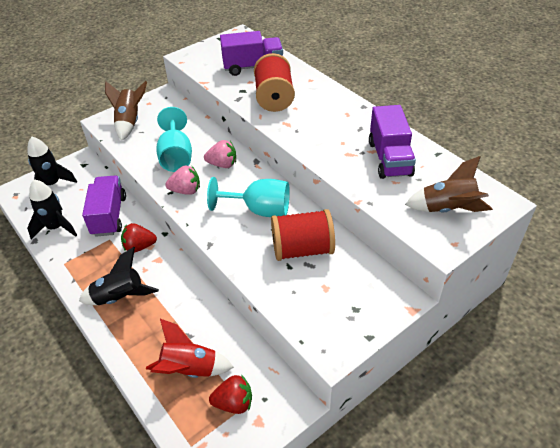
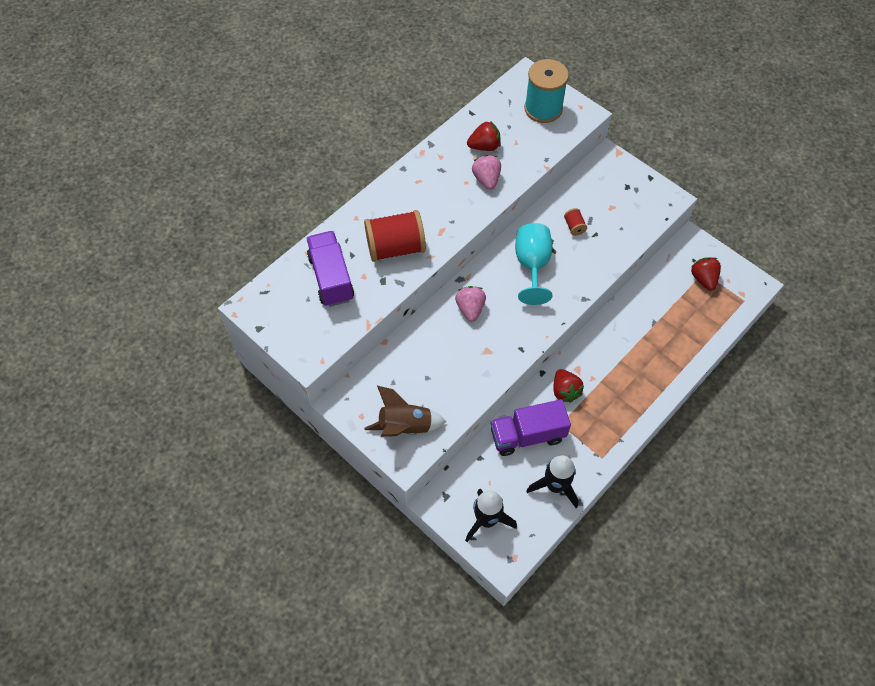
camera: 100 degrees left, 15 degrees up
(120, 297) = (630, 390): black rocket -> none
(176, 156) = (463, 357): turquoise goblet -> none
(186, 191) = (517, 334): pink strawberry -> pink strawberry (486, 179)
(189, 369) = (685, 315): red rocket -> none
(302, 249) = (574, 226): red spool -> red spool, size x0.43
(389, 158) = (484, 146): purple truck -> red strawberry
(448, 209) = (543, 109): brown rocket -> turquoise spool

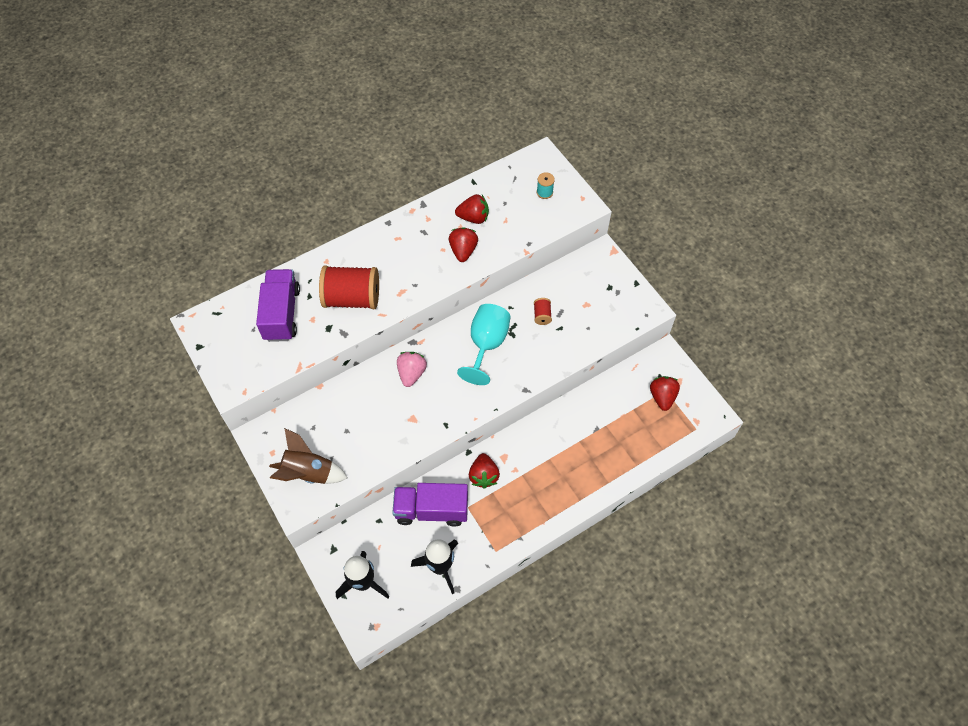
camera: 15 degrees right, 0 degrees up
(486, 179) = (463, 251): pink strawberry -> red strawberry
(543, 109) = (544, 192): turquoise spool -> turquoise spool, size x0.43

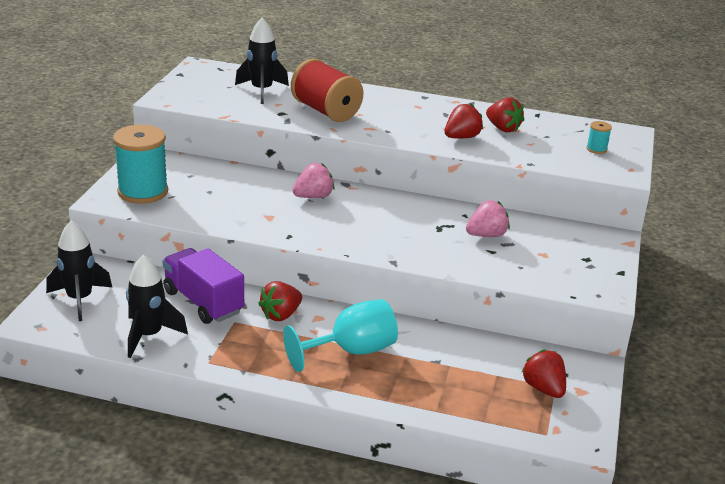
camera: 45 degrees right, 30 degrees down
(282, 314) = (262, 91): purple truck -> black rocket
(308, 473) = (143, 192): brown rocket -> turquoise spool
(486, 345) = (405, 220): turquoise goblet -> turquoise goblet (351, 351)
(542, 315) = (486, 235): red spool -> pink strawberry
(662, 397) = (543, 389): red strawberry -> red strawberry turned 75 degrees counterclockwise

